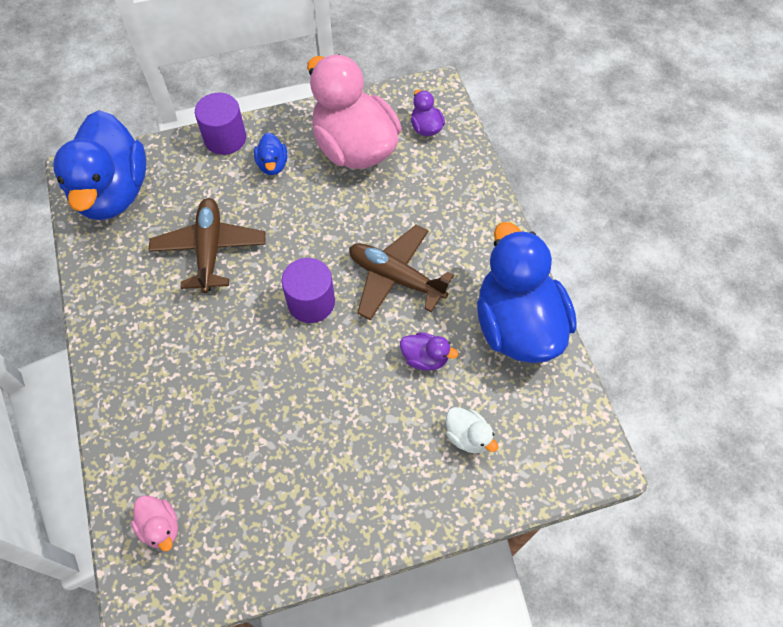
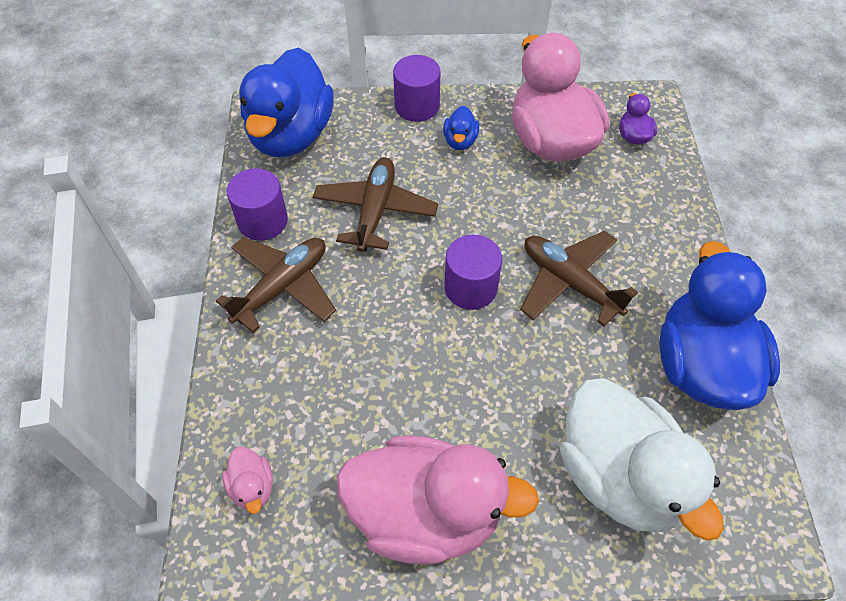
camera: 15 degrees right, 5 degrees down
(107, 283) = (262, 221): none -> purple cylinder
(142, 341) = (282, 287): none -> brown plane
(315, 510) = (425, 514): none -> pink duck
(425, 358) = (586, 376): purple duck -> none
(467, 436) = (620, 476): white duck -> white duck, size x2.44

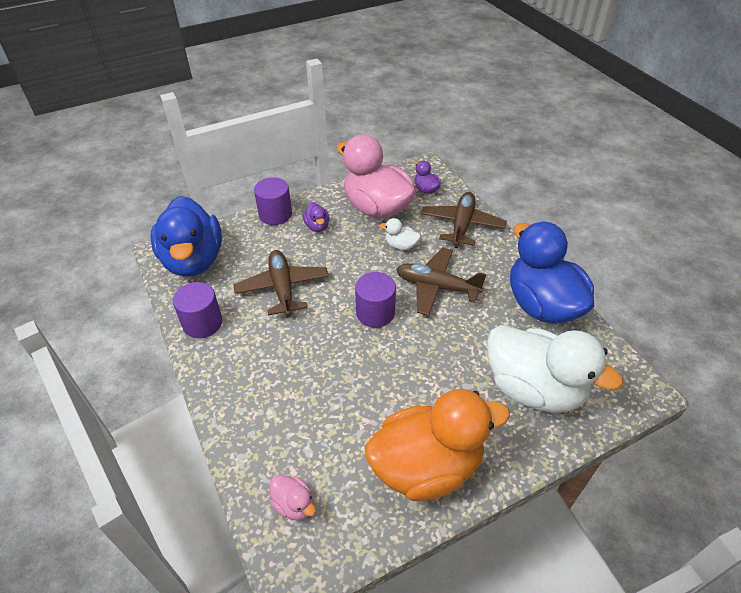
camera: 25 degrees left, 10 degrees down
(282, 287) = (242, 361): brown plane -> brown plane (462, 225)
(425, 514) = (426, 466): pink duck -> orange duck
(460, 141) = (317, 226): blue duck -> purple duck
(554, 207) = (401, 246): none -> white duck

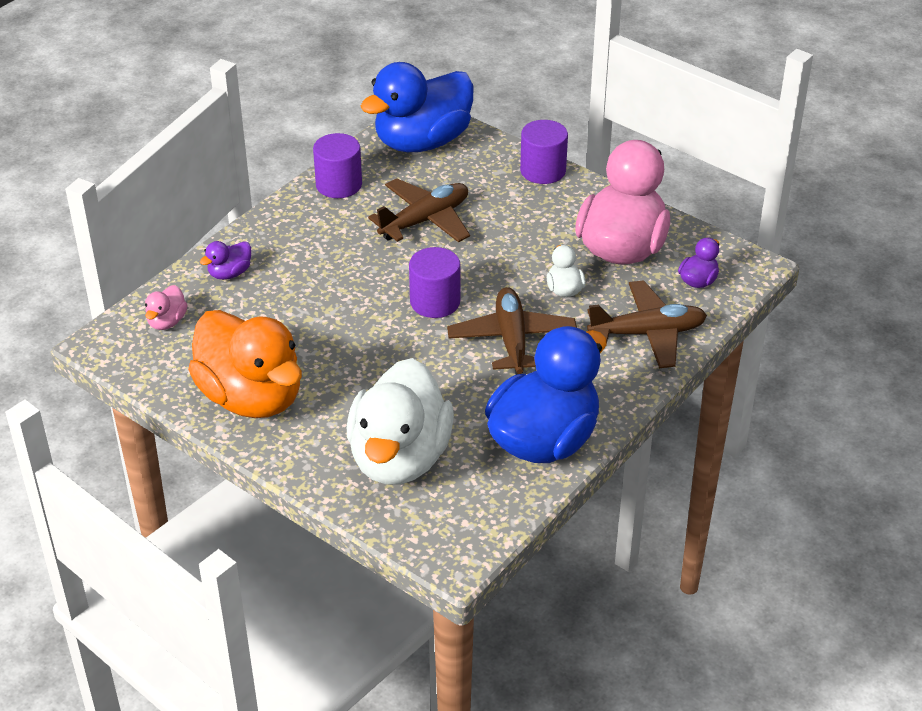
camera: 65 degrees right, 5 degrees down
(317, 226) = (547, 210): purple duck -> purple duck (229, 273)

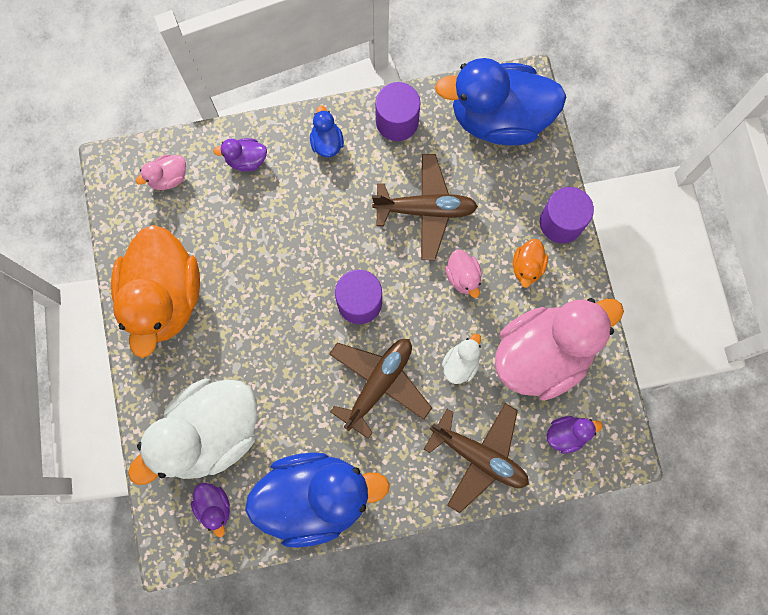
camera: 40 degrees right, 35 degrees up
(292, 226) = (327, 142): none -> blue duck
(461, 503) = (214, 507): none -> purple duck
(503, 241) = (463, 277): none -> pink duck
(547, 208) = (527, 267): none -> orange duck

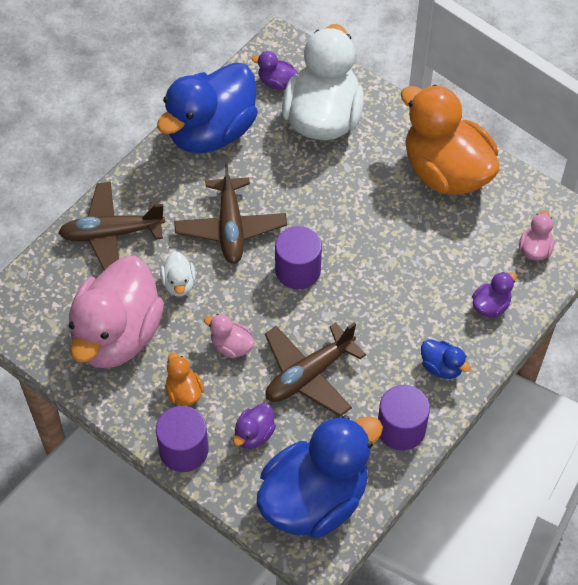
camera: 140 degrees right, 20 degrees down
(566, 434) = (53, 294): purple duck -> purple duck (254, 434)

